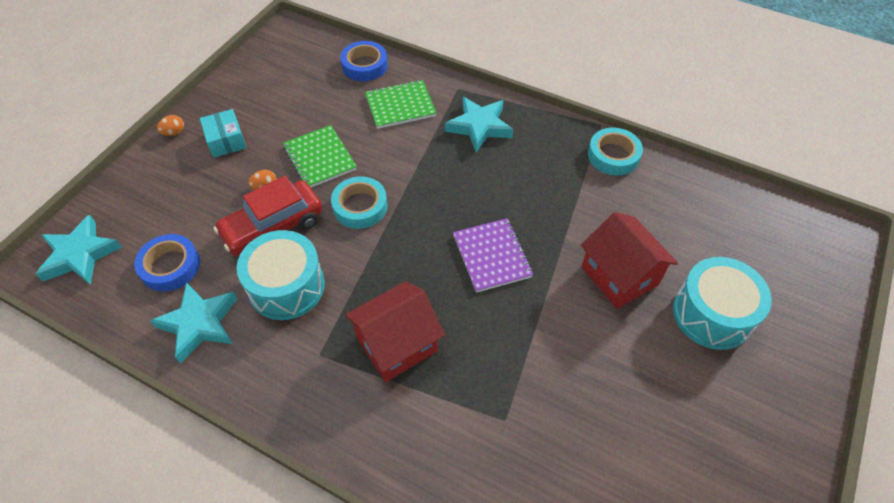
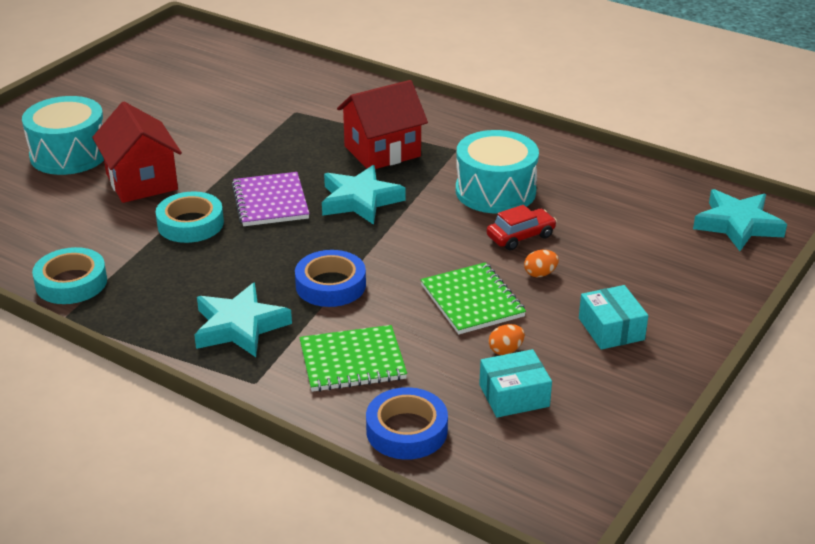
camera: 175 degrees left, 20 degrees down
(170, 266) = (628, 211): blue tape -> blue tape (330, 285)
(174, 132) = (693, 344): orange egg -> orange egg (505, 350)
(199, 323) = (578, 172): turquoise star -> turquoise star (360, 200)
(273, 227) = (520, 236): red car -> red car, size x0.58
(300, 89) = (514, 395): none -> turquoise box
(360, 206) = (416, 249): turquoise tape -> turquoise tape (190, 224)

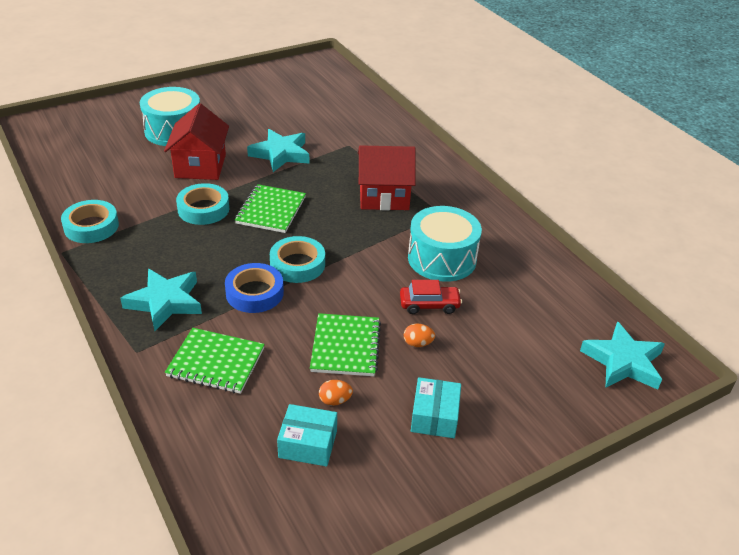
camera: 25 degrees right, 5 degrees up
(270, 202) = (271, 210): purple notebook -> green notebook
(351, 244) = (297, 264): none -> turquoise tape
(360, 200) = (334, 231): turquoise star -> turquoise star (280, 154)
(406, 430) = (203, 439): blue tape -> none

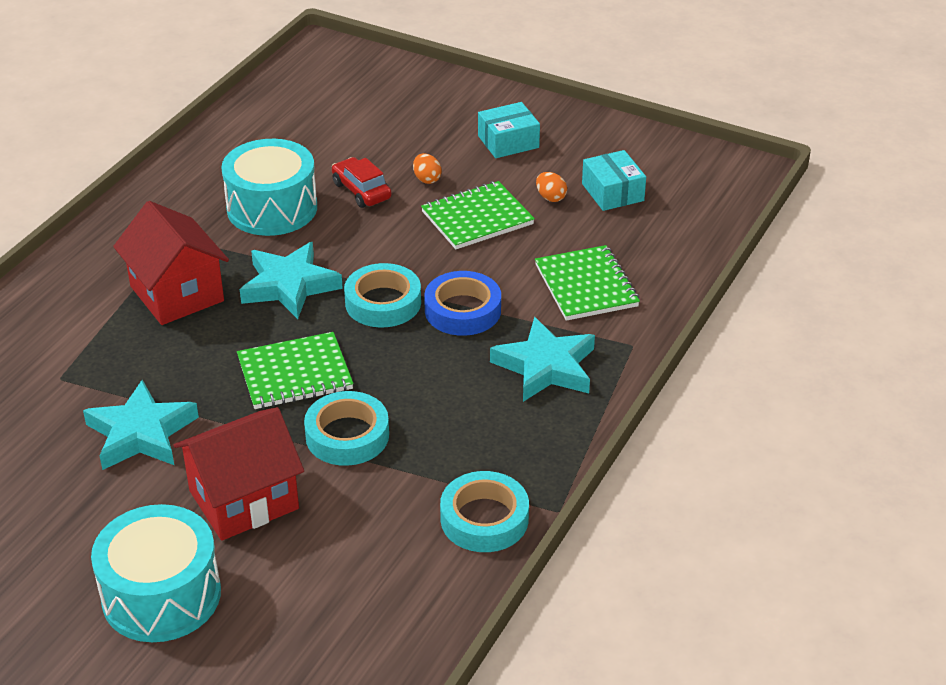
camera: 120 degrees left, 0 degrees up
(623, 362) = (334, 70): turquoise star -> turquoise star (289, 286)

